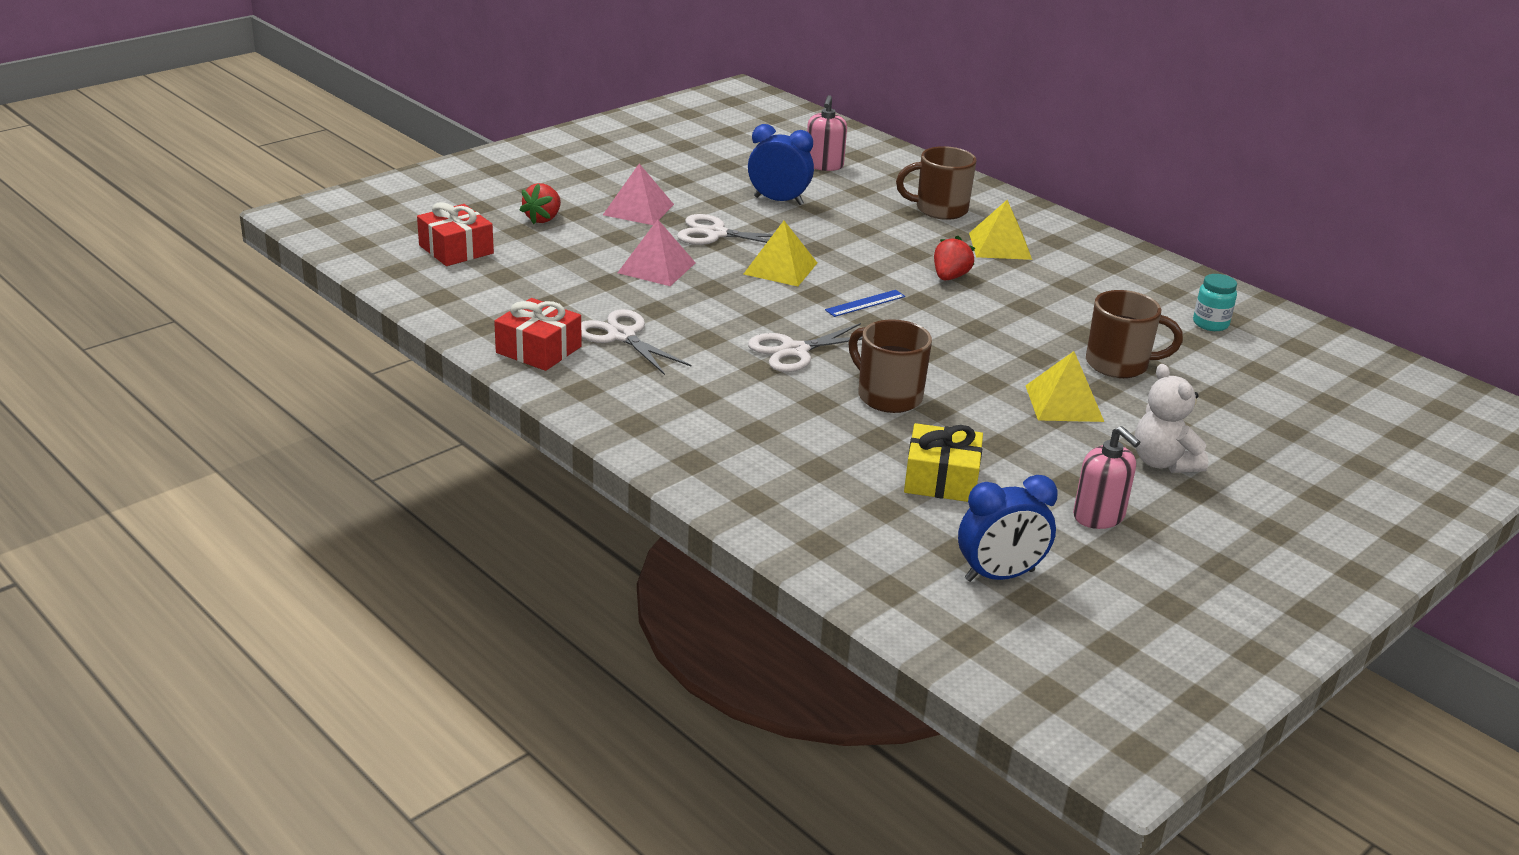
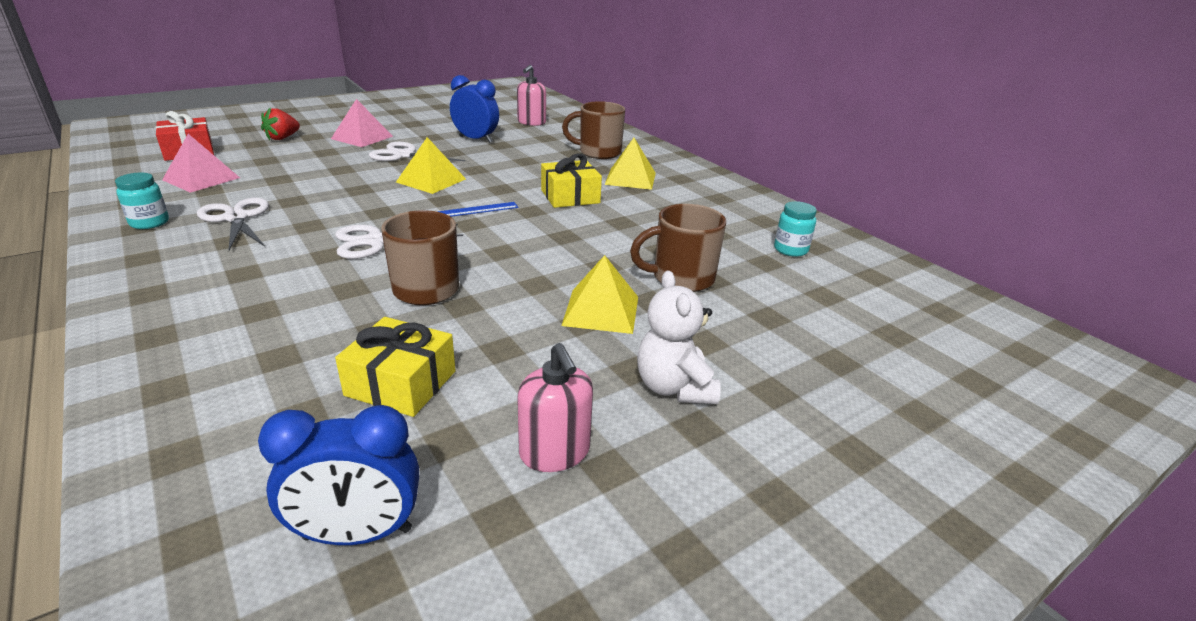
camera: 10 degrees right, 0 degrees up
(539, 349) = (149, 223): red gift -> turquoise jar
(656, 267) = (329, 173): pink pyramid -> pink pyramid (201, 178)
(950, 277) = (570, 196): red strawberry -> yellow gift
(1119, 364) = (681, 278): brown mug -> brown mug turned 150 degrees clockwise

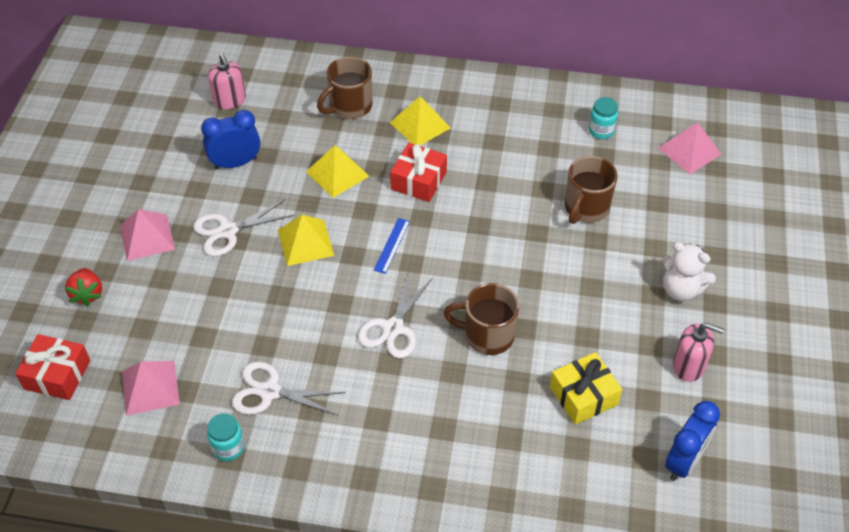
camera: 45 degrees left, 20 degrees up
(570, 196) = (418, 181): yellow gift -> red gift
(601, 310) = (587, 269): yellow pyramid -> yellow pyramid (337, 173)
(876, 307) = (689, 151): none -> pink pyramid

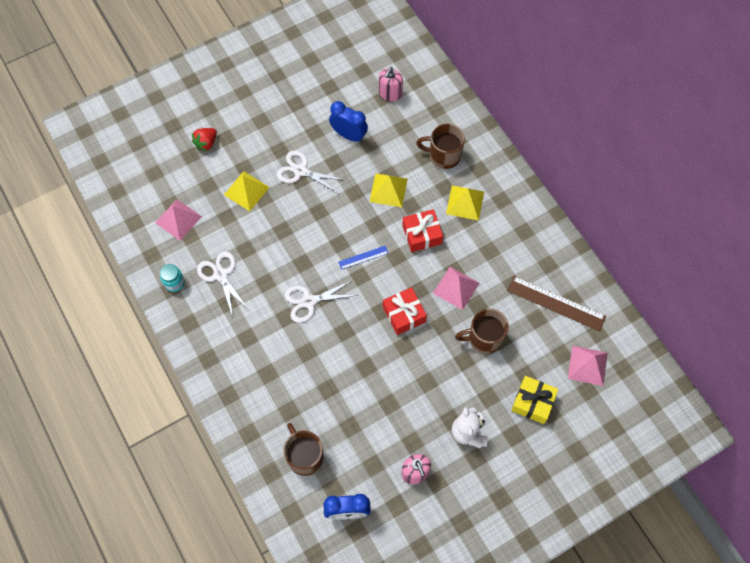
camera: 50 degrees right, 15 degrees up
(57, 375) = (151, 173): red gift -> red gift (404, 314)
(147, 237) = (263, 137): pink pyramid -> pink pyramid (456, 288)
(305, 242) = (327, 214): yellow pyramid -> yellow pyramid (246, 191)
(487, 335) = (345, 351): brown mug -> brown mug (305, 456)
(583, 396) = (347, 430): yellow gift -> yellow gift (533, 402)
(601, 131) = (556, 303): turquoise jar -> brown ruler

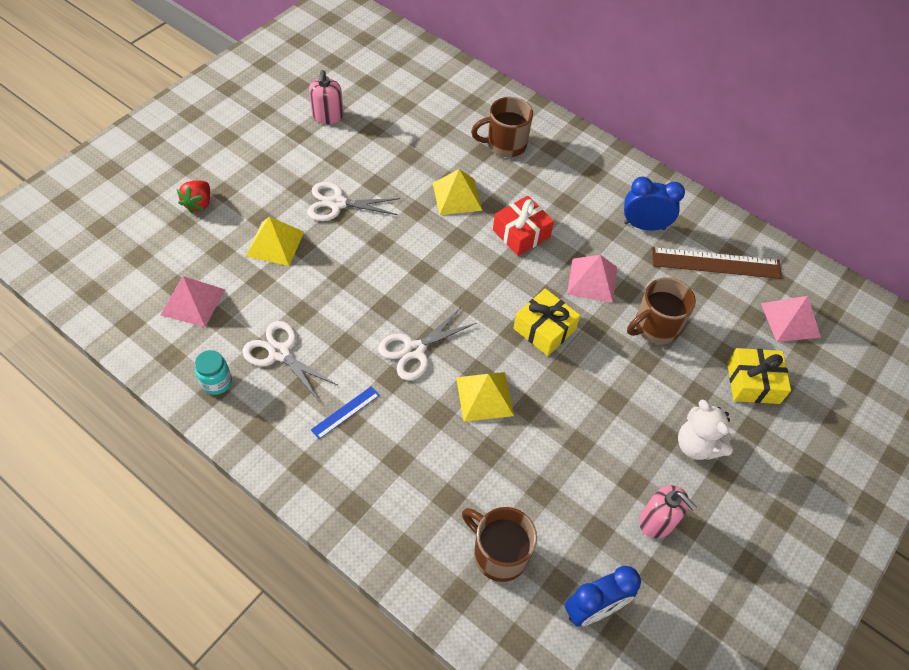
camera: 25 degrees left, 10 degrees down
(349, 135) = (381, 151): blue clock -> blue clock (644, 226)
(363, 257) = (461, 278): blue ruler -> blue ruler (345, 412)
(390, 93) = (411, 98): pink soap dispenser -> pink soap dispenser (327, 116)
(404, 314) = (544, 329): red gift -> yellow gift
(465, 202) = (554, 186): yellow pyramid -> yellow pyramid (484, 396)

